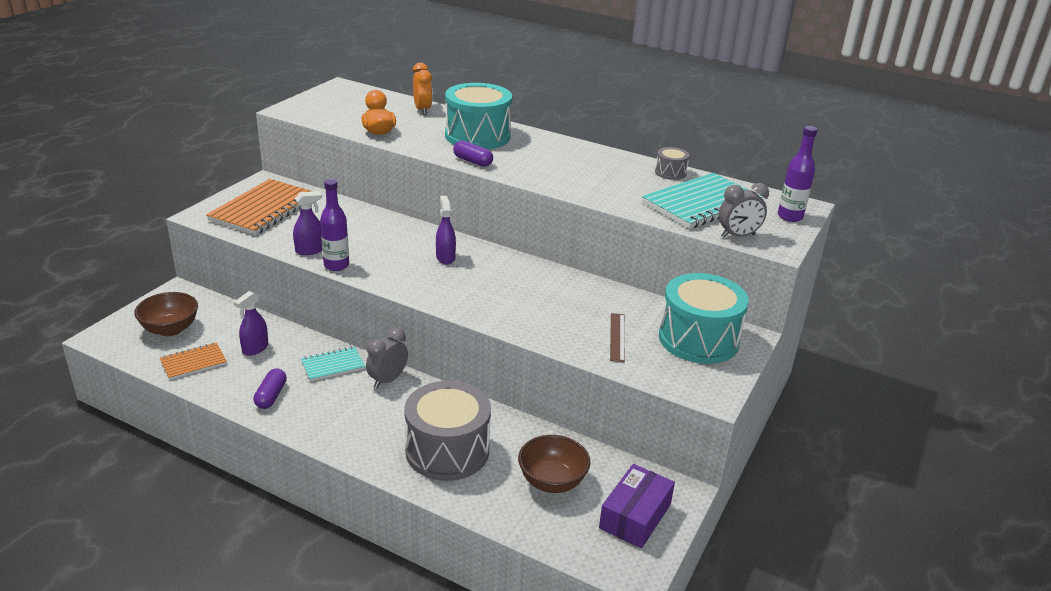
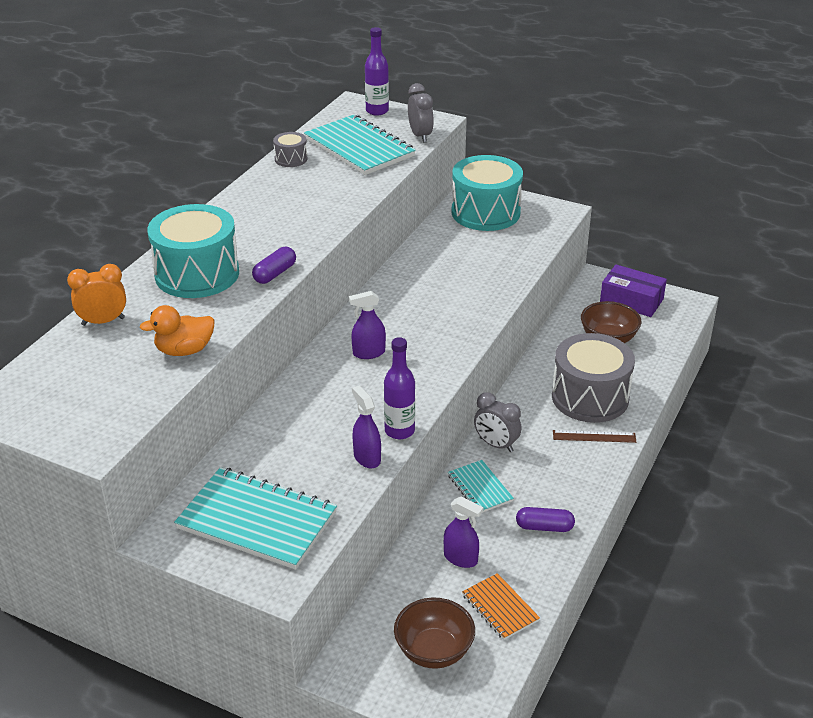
camera: 90 degrees left, 5 degrees up
(263, 209) = (257, 520): orange notebook -> turquoise notebook
(617, 337) = (494, 250): brown ruler -> brown ruler (594, 436)

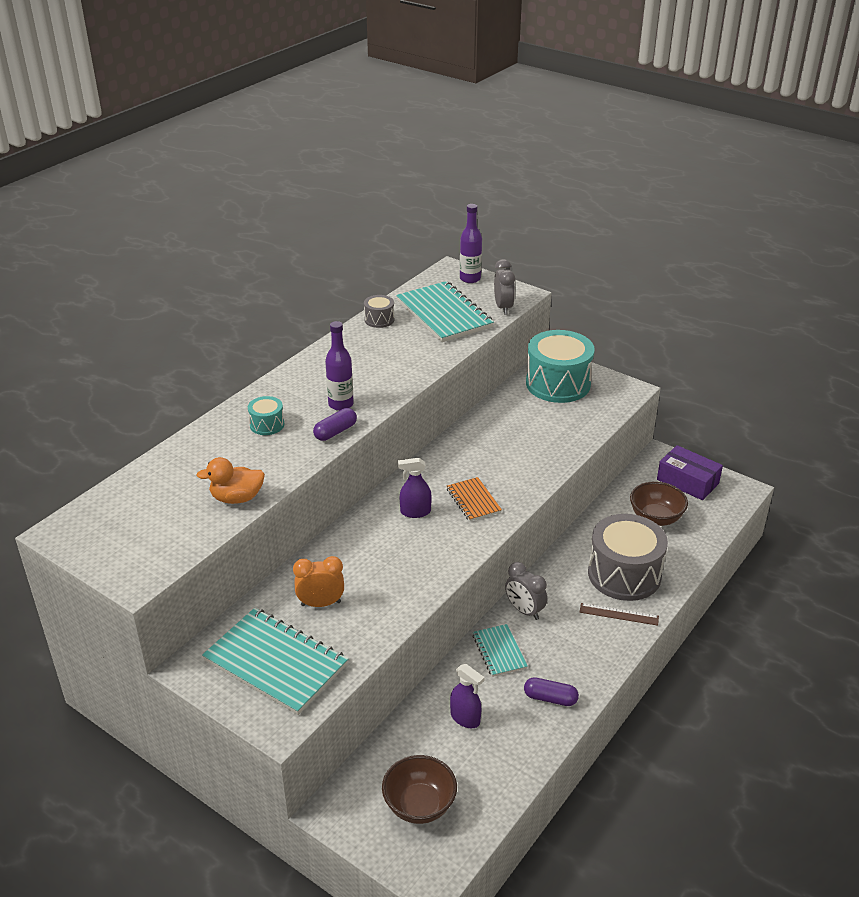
camera: 10 degrees right, 0 degrees up
(103, 321) = (174, 462): orange clock -> orange clock (321, 603)
(197, 274) = (267, 424): turquoise drum -> turquoise drum, size x0.45
(367, 458) = (388, 615): purple spray bottle -> none
(399, 431) = (424, 592): purple bottle -> purple bottle (341, 404)
(500, 608) = (490, 772): orange notebook -> orange notebook (473, 500)

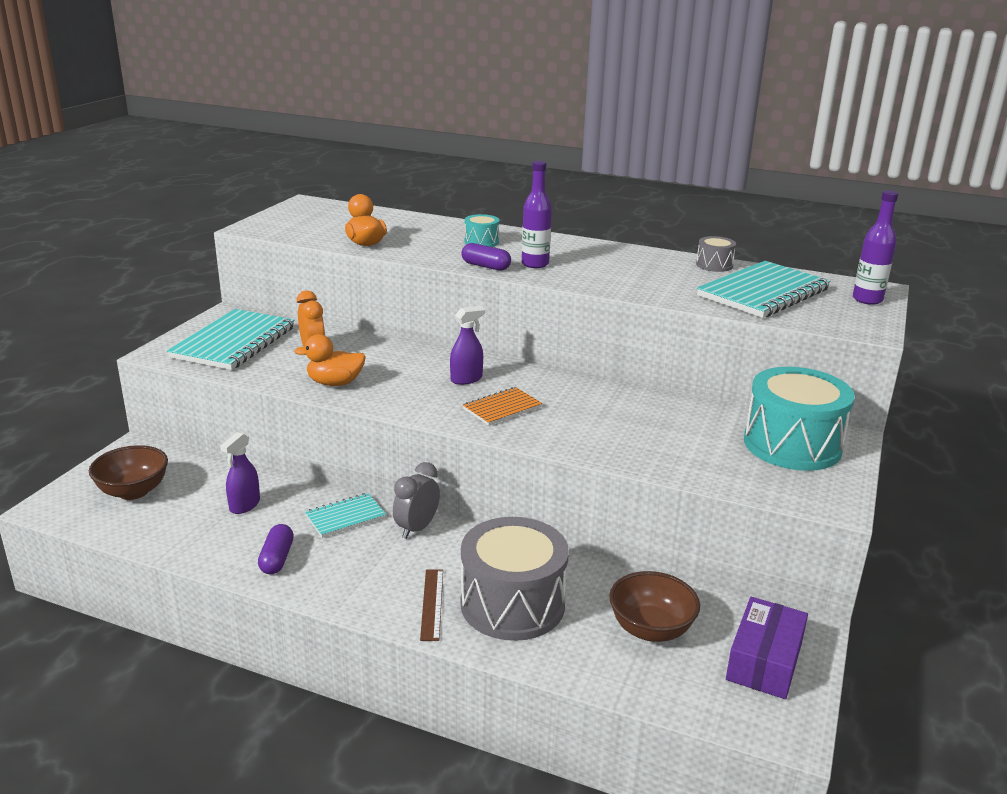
camera: 75 degrees right, 10 degrees down
(397, 593) = (335, 383): none -> orange duck
(415, 512) = (466, 379): purple spray bottle -> purple spray bottle turned 75 degrees clockwise
(503, 307) = (820, 322): grey clock -> none

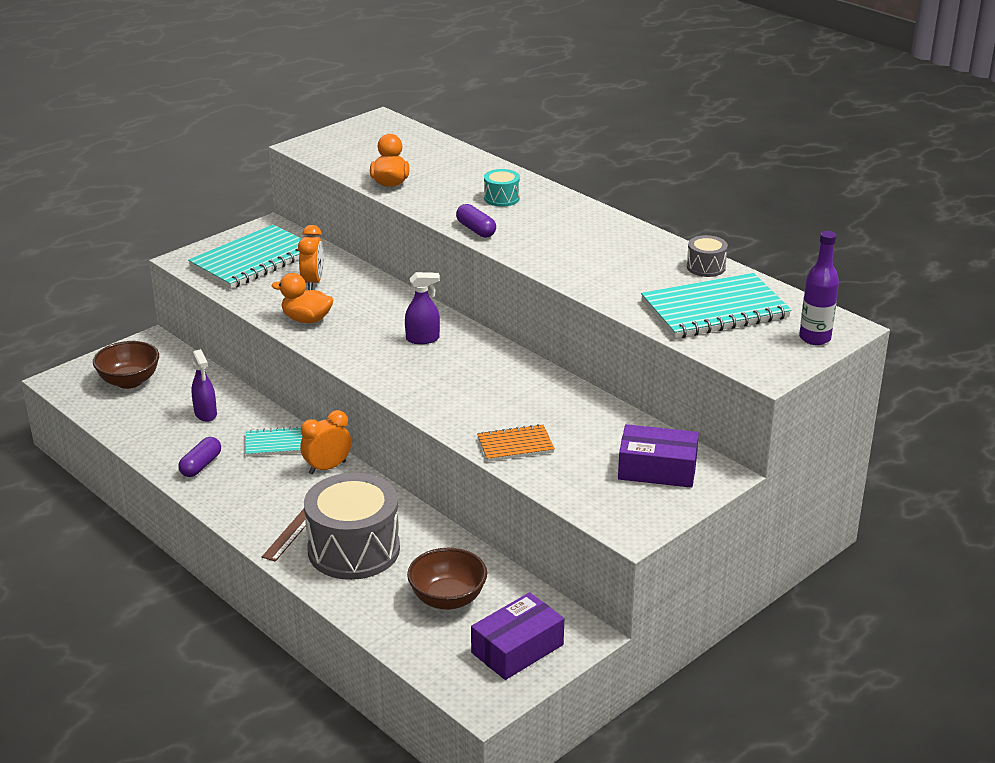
camera: 25 degrees right, 5 degrees up
(244, 505) = (205, 414): purple spray bottle -> purple spray bottle turned 75 degrees counterclockwise
(416, 528) = (327, 467): grey clock -> orange clock
(502, 408) = (428, 375): orange notebook -> orange notebook (515, 445)
(535, 264) = (525, 235): purple bottle -> none
(792, 445) = (657, 469): turquoise drum -> purple box

